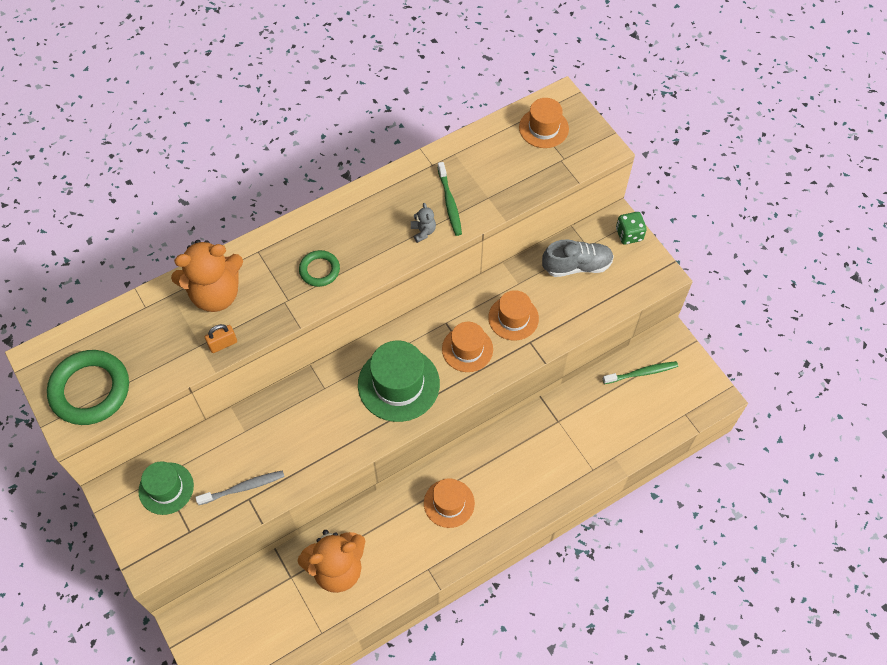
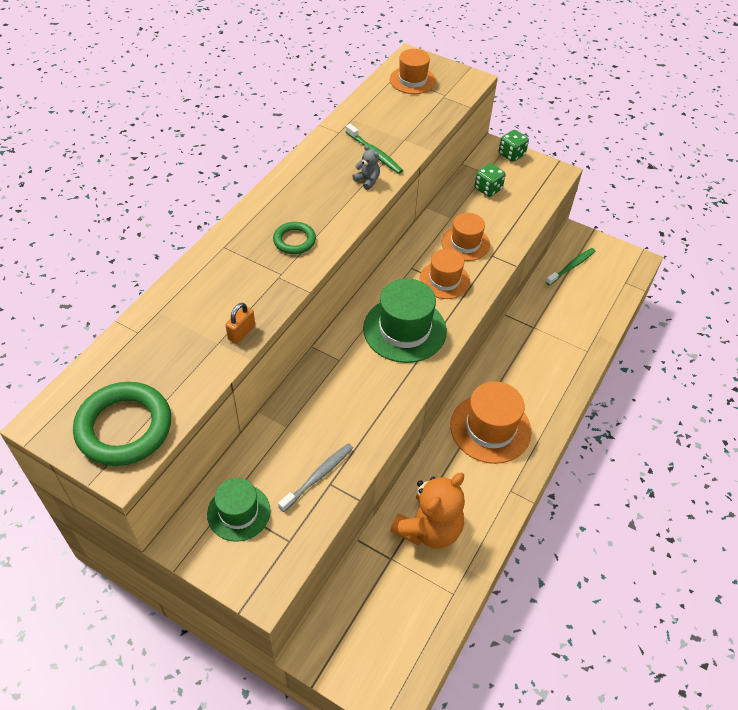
camera: 30 degrees left, 10 degrees down
(215, 294) = (205, 294): orange teddy bear -> none
(449, 503) = (490, 428): orange hat -> orange hat, size x1.57
(577, 266) = (488, 189): grey shoe -> green dice

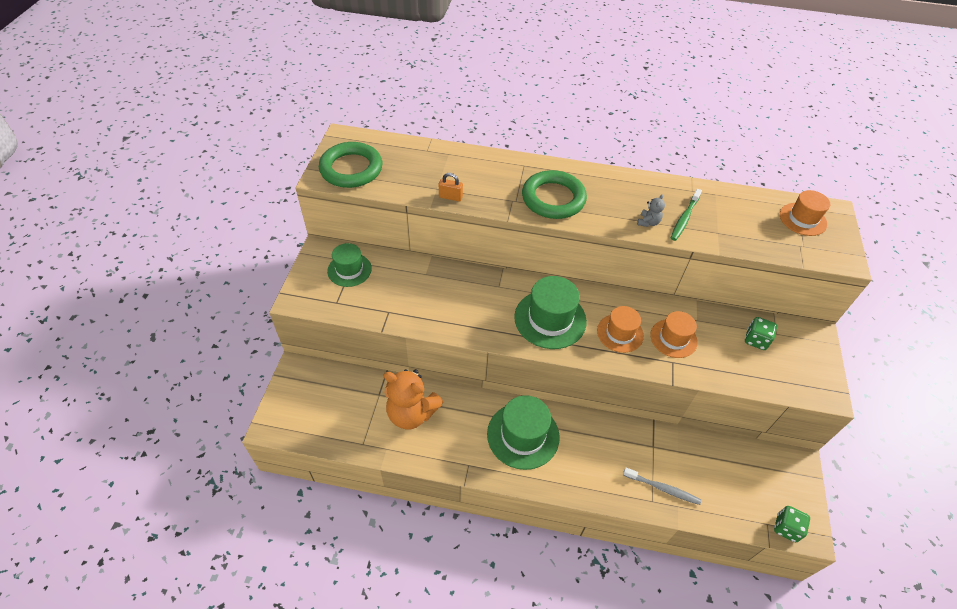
camera: 70 degrees right, 0 degrees up
(294, 240) = (553, 198): green ring -> green ring, size x1.86
(318, 476) = (391, 303): grey toothbrush -> grey toothbrush (662, 488)
(490, 428) = (523, 435): orange hat -> green hat
(511, 154) = (820, 349): green dice -> green dice (786, 528)
(571, 267) = (752, 465): green toothbrush -> none

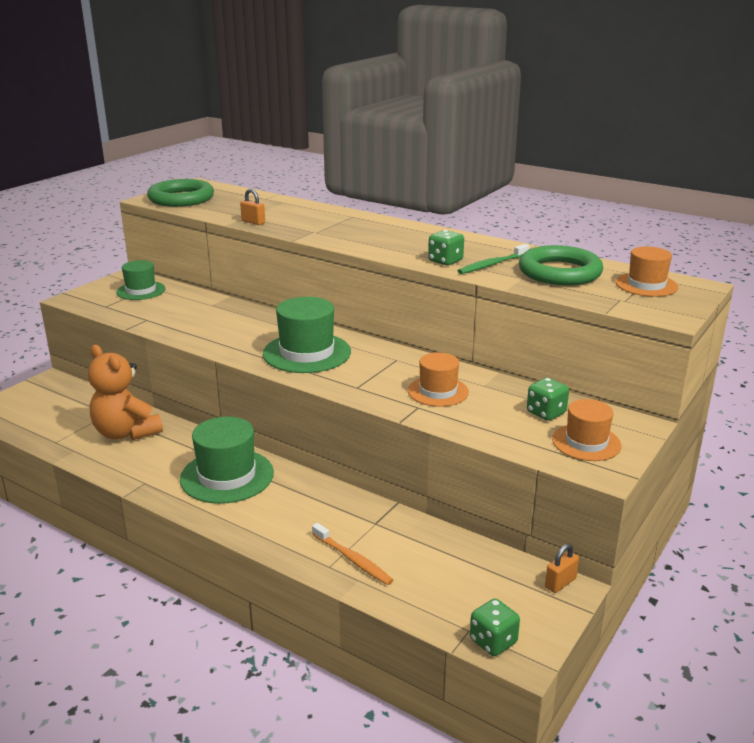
camera: 25 degrees right, 25 degrees down
(553, 198) = (357, 236): green ring -> green ring (559, 272)
(620, 333) = (376, 376): orange hat -> orange hat (586, 442)
(648, 222) = (445, 261): grey teddy bear -> green dice
(662, 488) = (352, 559): grey toothbrush -> orange toothbrush
(792, 459) = (560, 583): none -> orange padlock

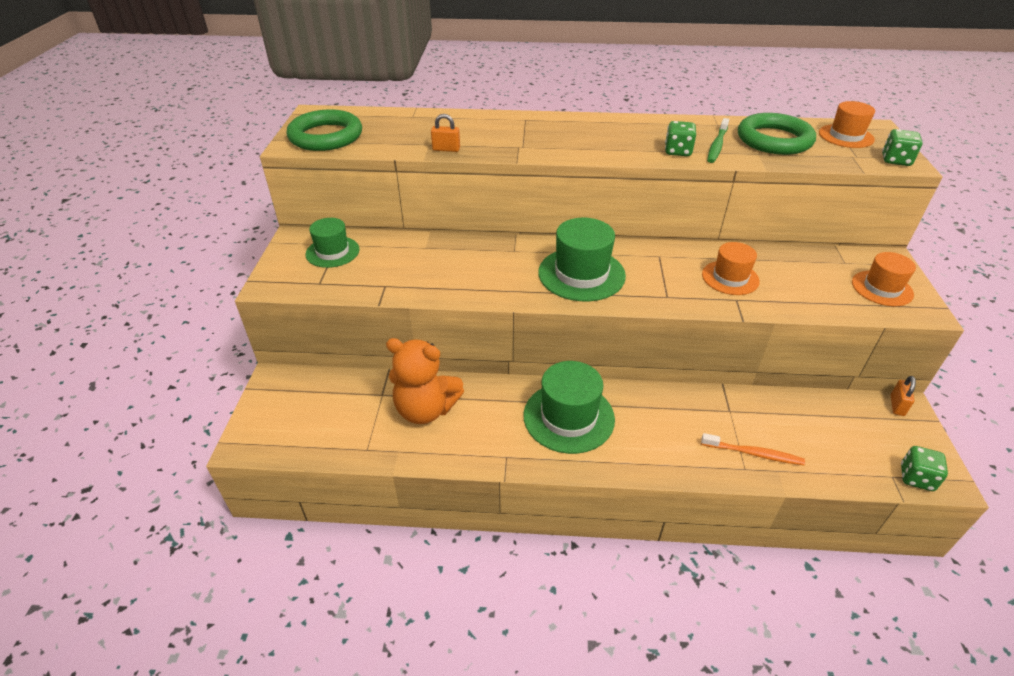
camera: 30 degrees left, 15 degrees up
(546, 413) = (824, 270): green dice -> green dice (895, 160)

